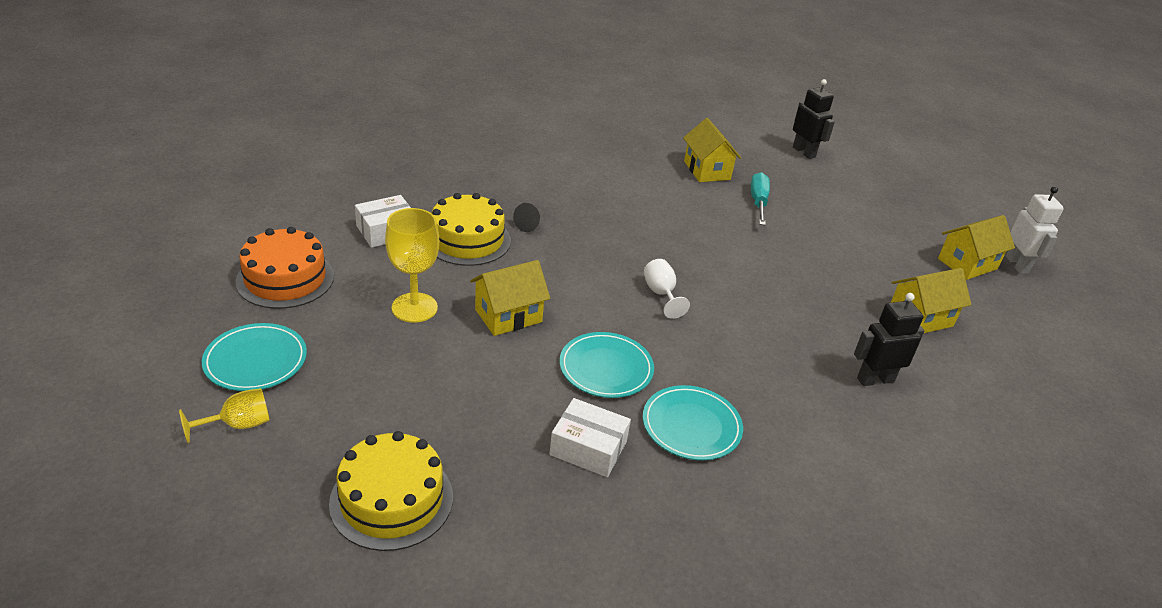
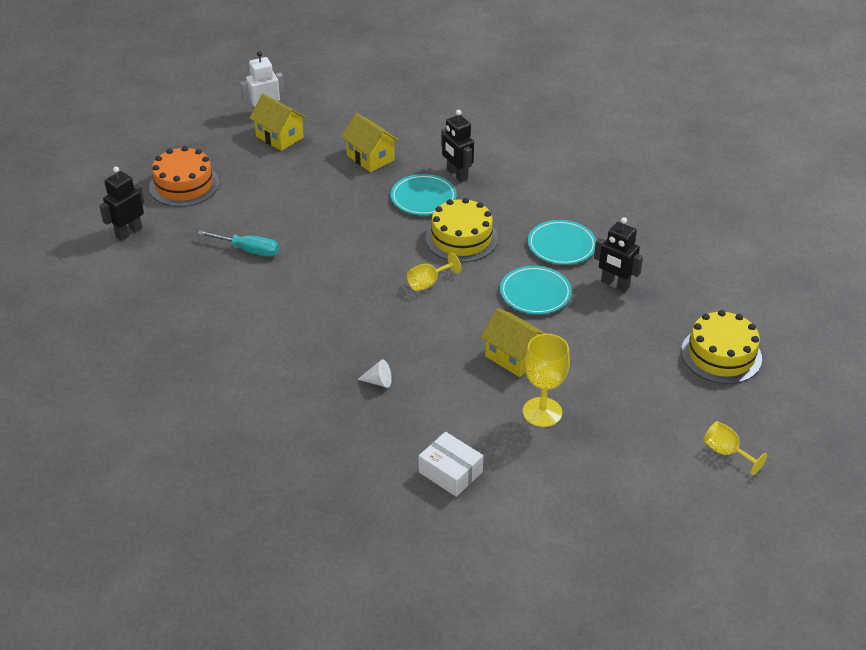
camera: 105 degrees left, 5 degrees up
(255, 360) = (665, 475): turquoise plate -> turquoise plate (423, 198)
(285, 278) = (563, 508): orange cake -> orange cake (184, 185)
(467, 240) = (428, 413): yellow cake -> yellow cake (461, 238)
(529, 225) = (378, 381): black cone -> white cone
(588, 448) = (615, 284): white box -> black robot
(661, 294) = (428, 283): white goblet -> yellow goblet
(707, 170) = (204, 289): yellow house -> none
(758, 202) = (248, 250): turquoise screwdriver -> turquoise screwdriver turned 150 degrees counterclockwise

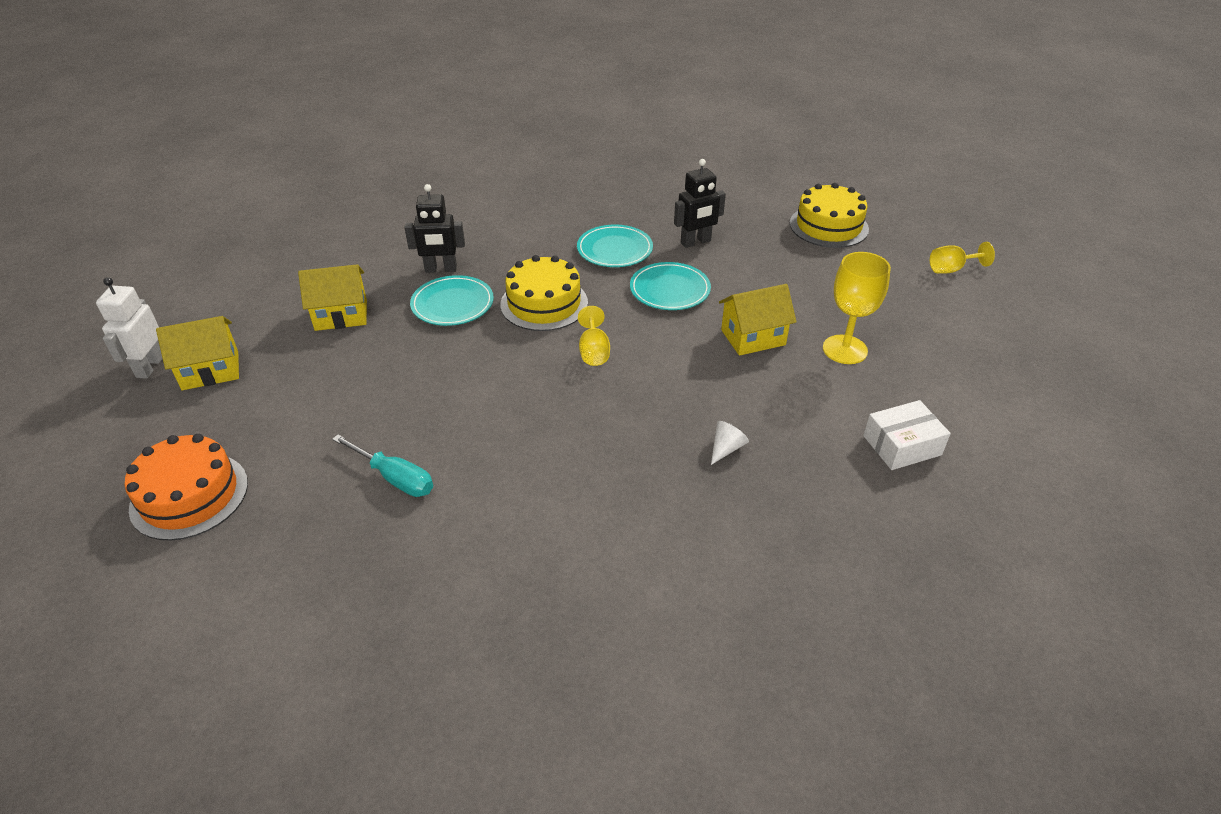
camera: 60 degrees left, 0 degrees up
(128, 232) = (220, 597): black robot -> none
(248, 250) = (394, 478): turquoise screwdriver -> turquoise screwdriver turned 75 degrees clockwise

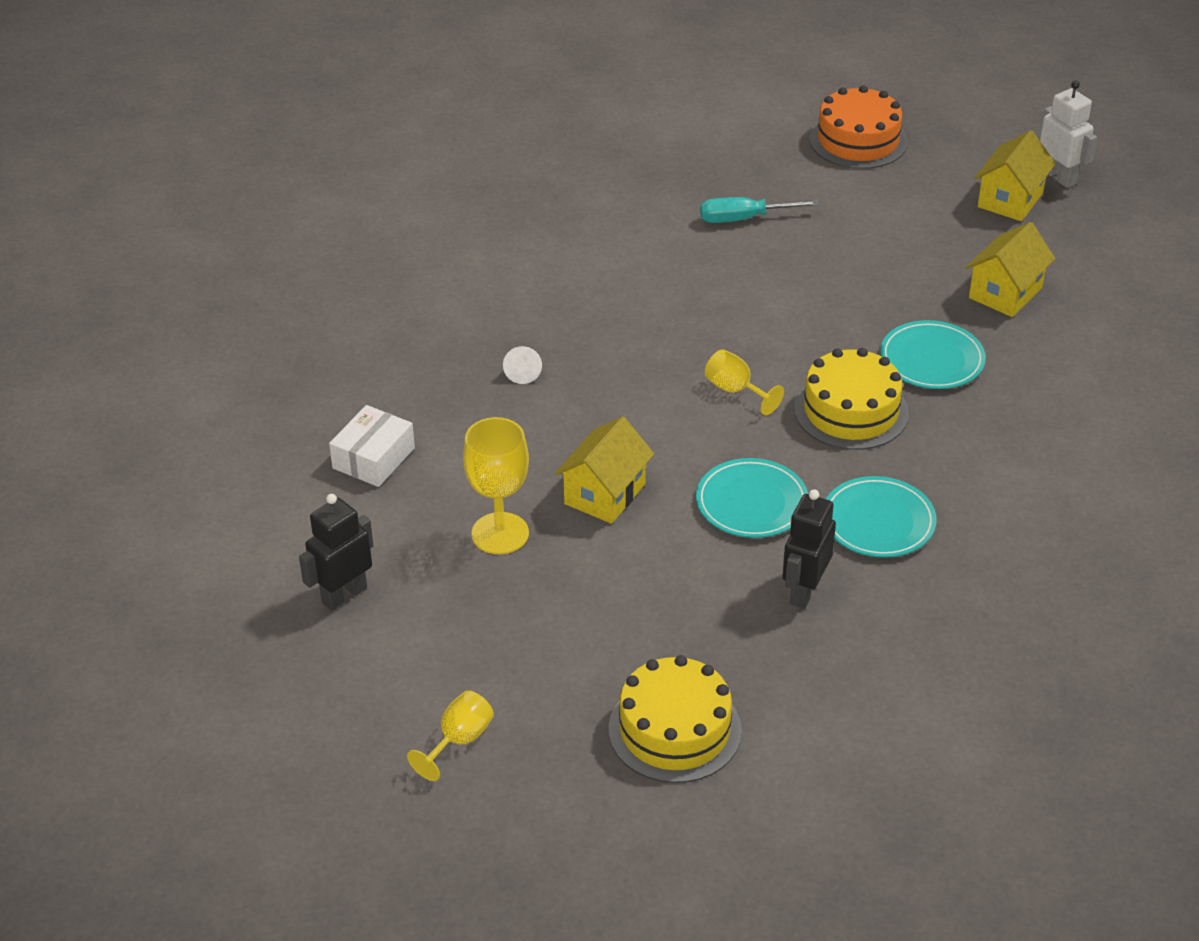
camera: 140 degrees right, 0 degrees up
(441, 269) = (1008, 387): black robot -> black robot (344, 595)

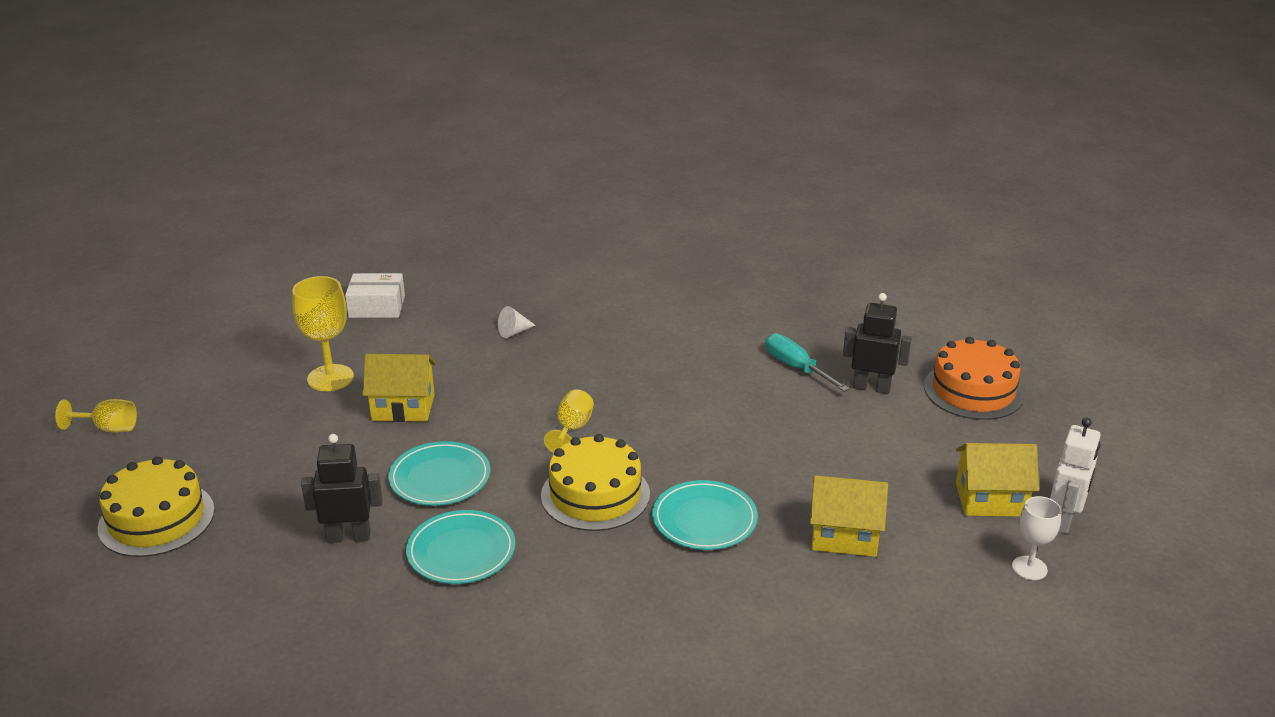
camera: 60 degrees right, 10 degrees down
(344, 595) = (232, 340): black robot -> black robot (871, 387)
(1103, 220) = (1029, 568): none -> white goblet

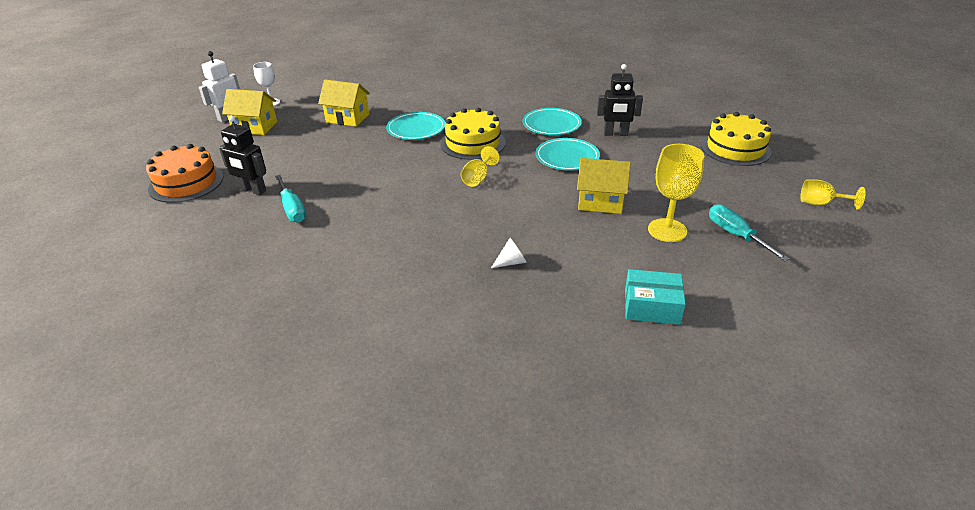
camera: 170 degrees left, 5 degrees up
(250, 378) = (736, 235): none -> turquoise screwdriver
(377, 306) = (651, 306): white box -> turquoise box

